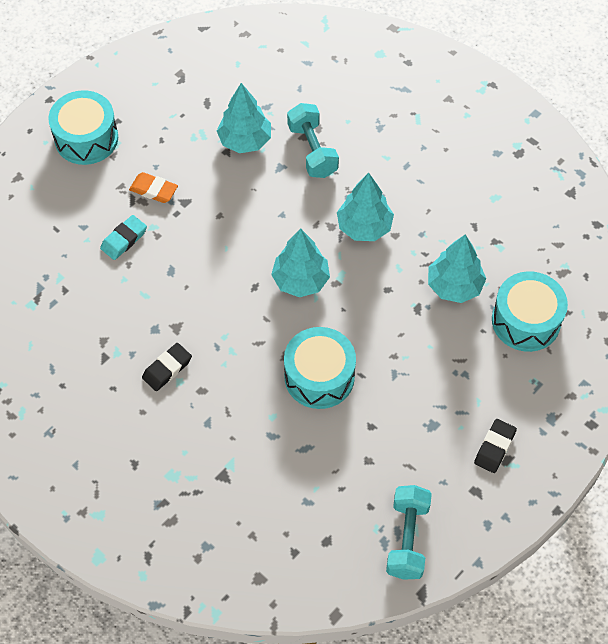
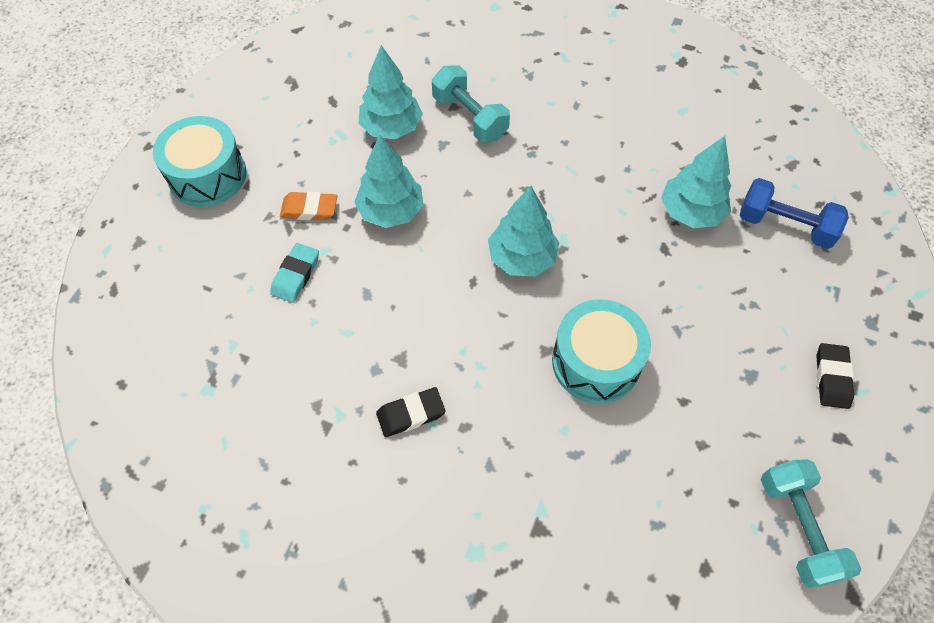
camera: 20 degrees left, 0 degrees up
(167, 369) = (411, 414): black eraser -> black eraser turned 45 degrees clockwise
(364, 227) = (563, 179): turquoise tree -> turquoise tree (391, 211)
(526, 321) = (784, 226): turquoise drum -> blue dumbbell

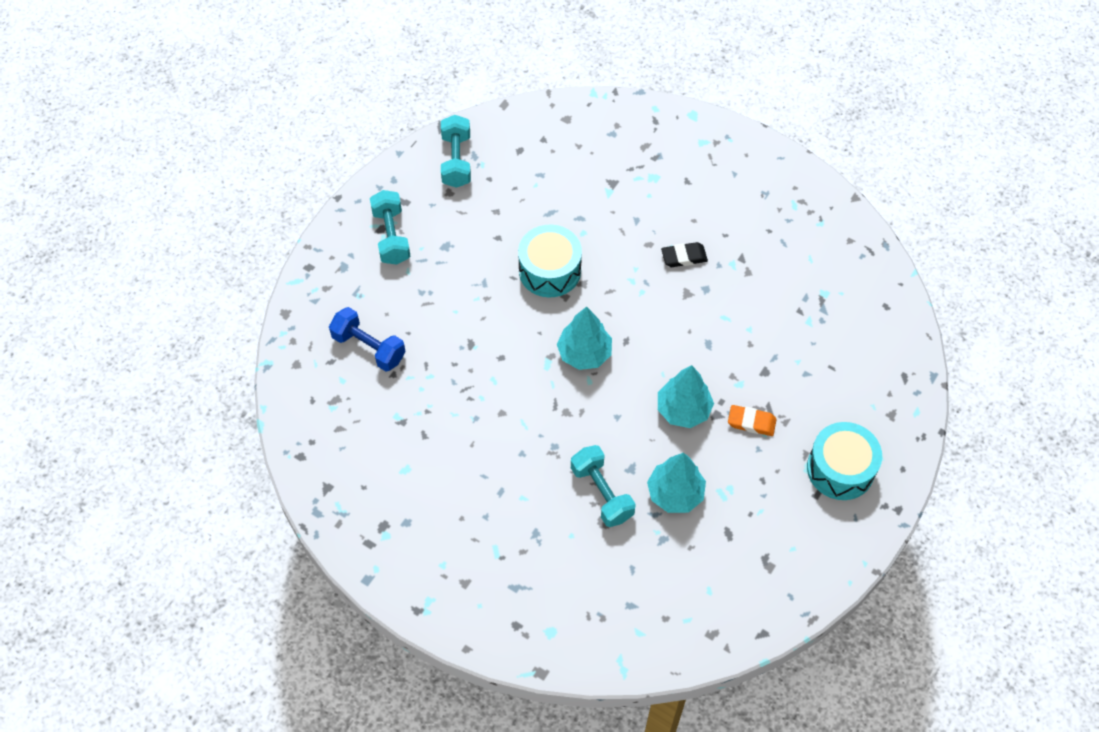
camera: 170 degrees left, 0 degrees up
(296, 275) = (762, 367): turquoise eraser -> none
(690, 212) = (438, 370): turquoise tree -> none
(832, 378) = (391, 236): black eraser -> turquoise dumbbell

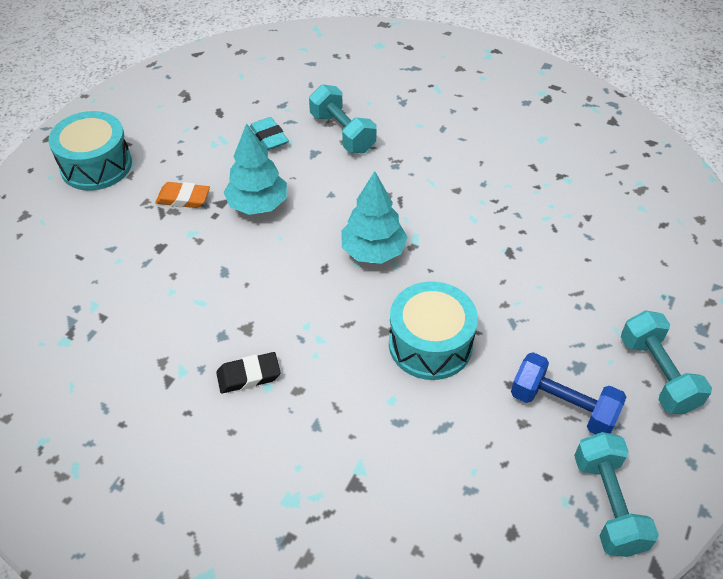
camera: 175 degrees right, 10 degrees down
(369, 347) = (627, 240): blue dumbbell -> blue dumbbell (562, 406)
(675, 493) = (269, 137): turquoise tree -> turquoise eraser

